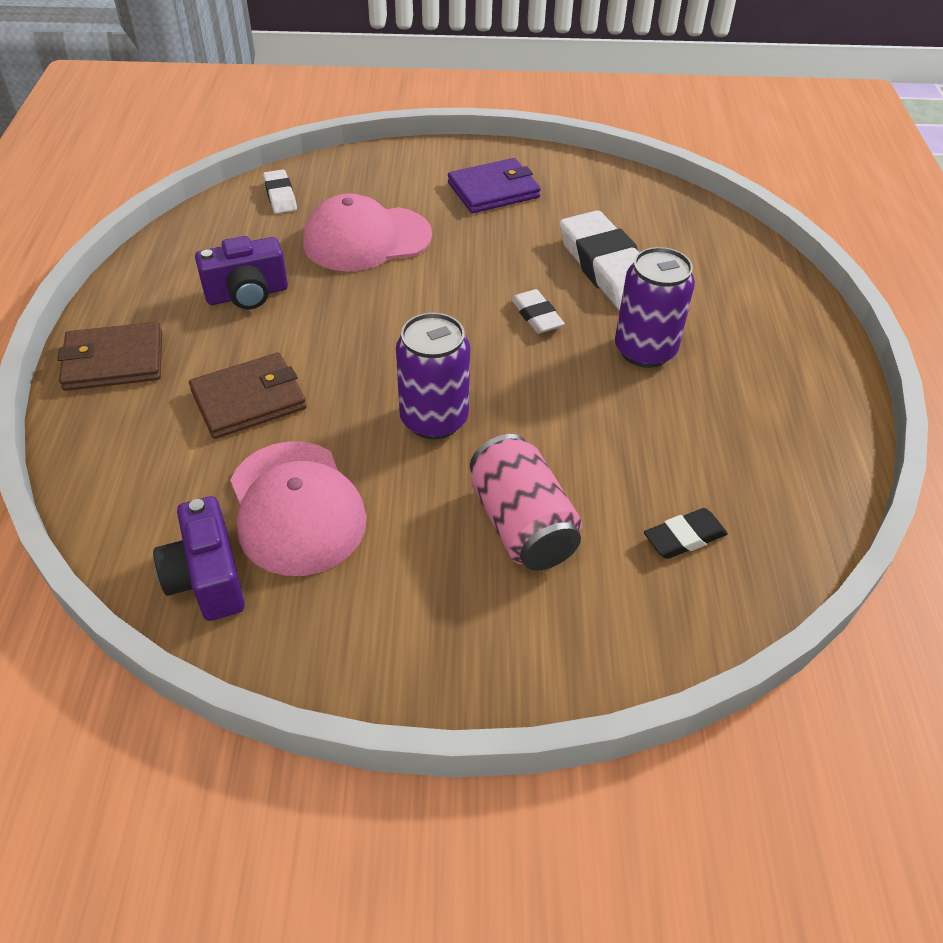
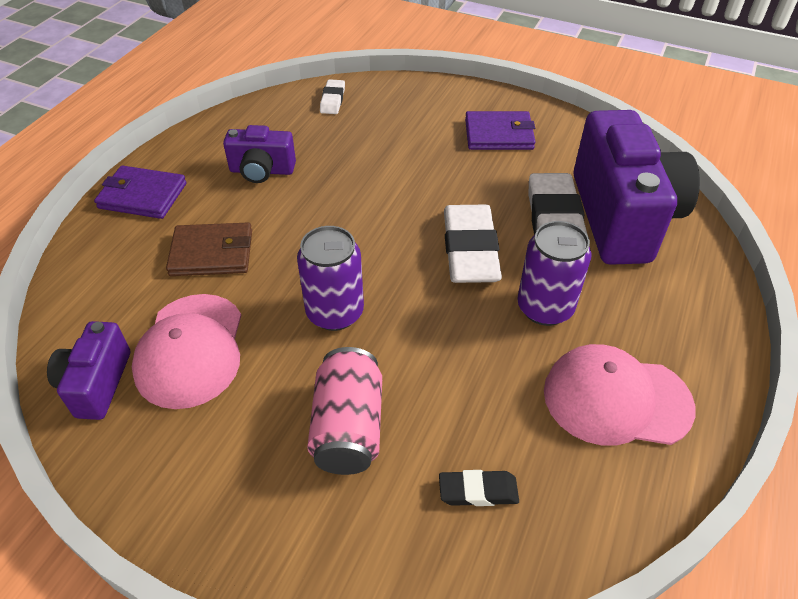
camera: 25 degrees right, 0 degrees up
(114, 361) = (142, 196): brown wallet -> purple wallet
(366, 239) = (374, 150): pink cap -> pink cap (616, 399)
(536, 316) = (470, 250): white eraser -> white eraser, size x2.00
(666, 243) = (622, 217): none -> purple camera

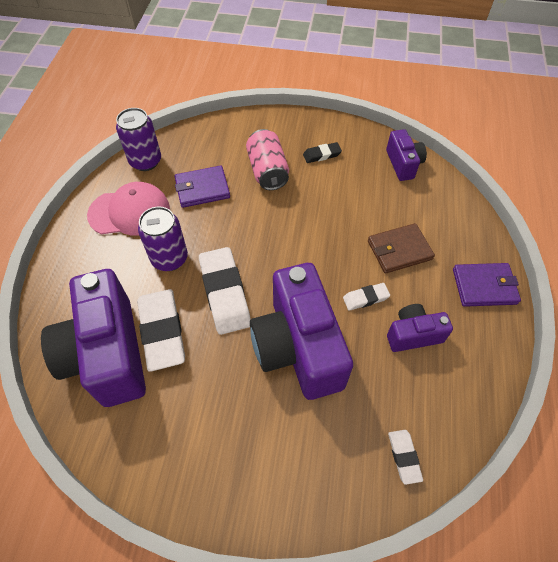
camera: 165 degrees right, 10 degrees up
(191, 350) = (368, 189): pink cap -> none
(292, 211) = (365, 298): none -> white eraser
(335, 312) = (299, 227): purple can -> purple can (145, 161)
(395, 183) = (298, 347): none -> purple camera
(478, 491) = (199, 158): black eraser -> black eraser (322, 155)
(499, 134) = (219, 442): purple wallet -> purple wallet (202, 189)

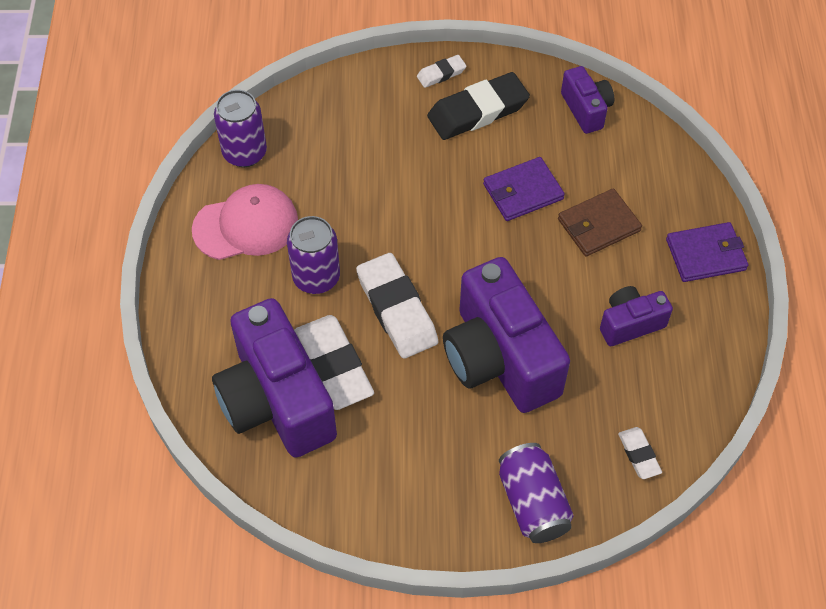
camera: 10 degrees left, 0 degrees up
(202, 189) = (332, 180): purple wallet -> purple wallet (522, 192)
(267, 171) = (411, 144): pink can -> none
(300, 487) = (533, 503): none -> purple can
(322, 155) = (478, 111): black eraser -> black eraser, size x2.00
(365, 298) = (568, 290): white eraser -> white eraser (441, 74)

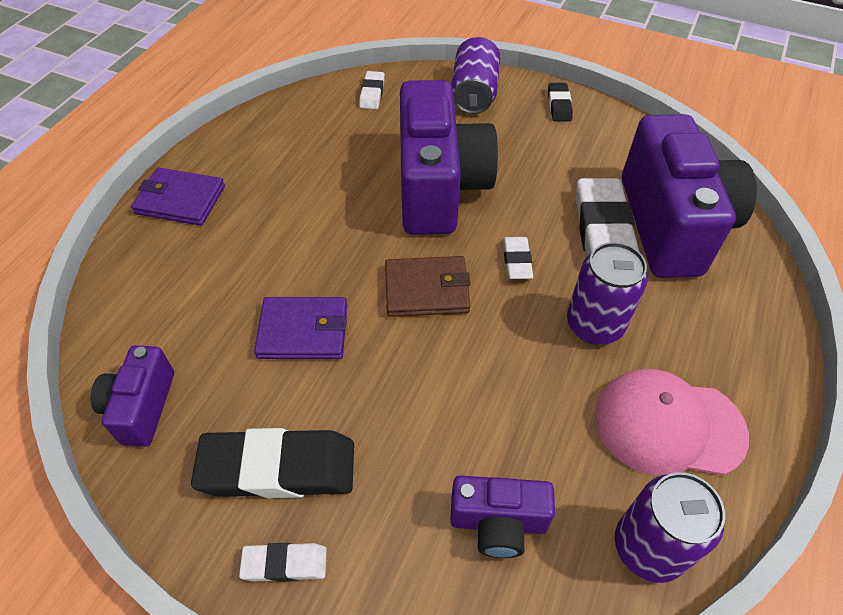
camera: 155 degrees left, 5 degrees down
(397, 309) = (517, 261): white eraser -> white eraser, size x0.50
(433, 523) = (559, 105): none -> black eraser
(598, 225) = (253, 264): brown wallet -> brown wallet (427, 289)
(630, 324) = (302, 172): purple camera -> purple camera (498, 523)

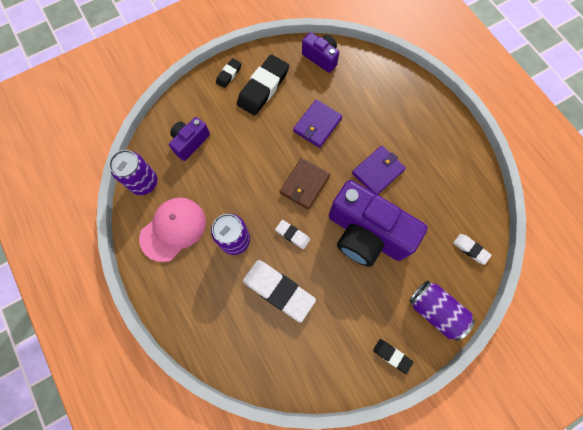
camera: 125 degrees right, 20 degrees up
(180, 200) = (433, 113): purple wallet -> purple wallet (378, 171)
(285, 564) = (229, 74): white eraser -> black eraser
(671, 225) = (259, 332): purple camera -> none

